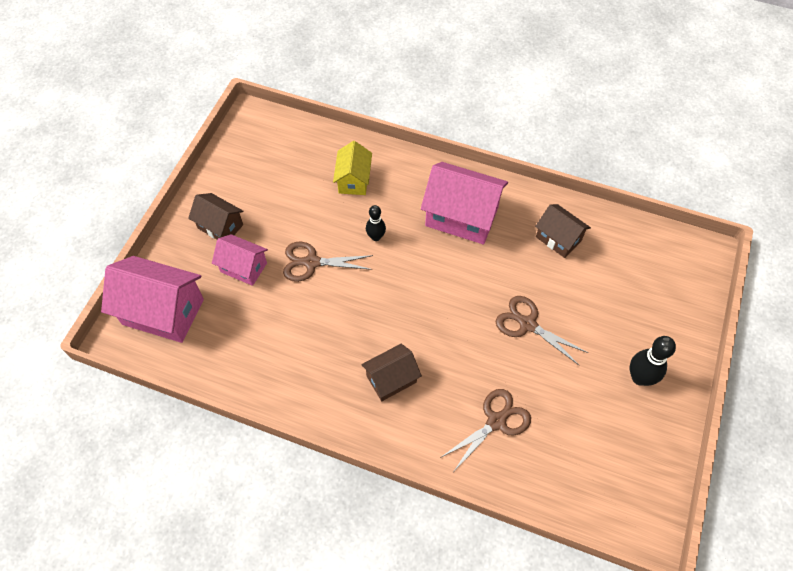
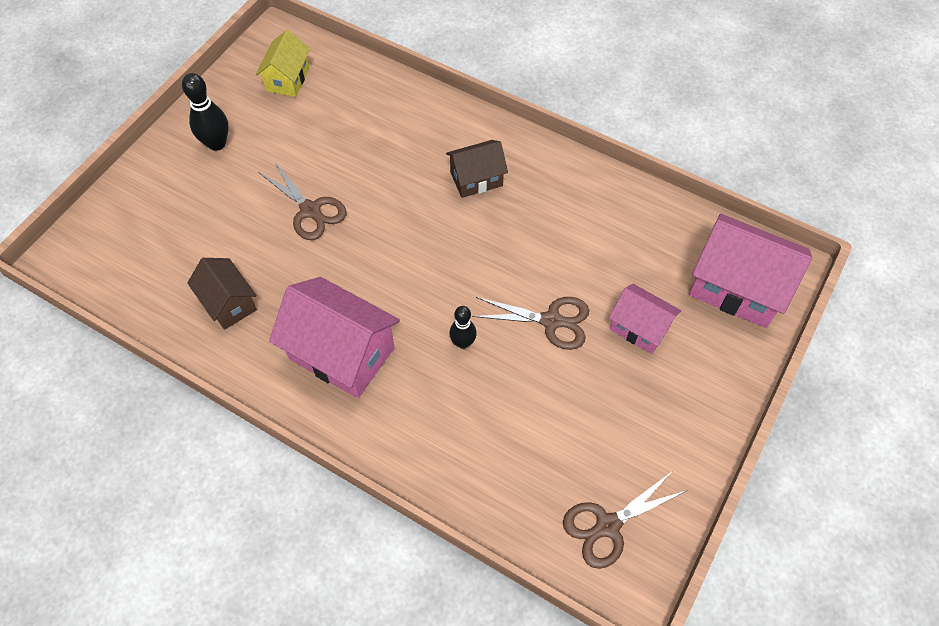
camera: 170 degrees left, 0 degrees up
(220, 226) = (673, 391): brown house -> none
(353, 180) = (479, 436): yellow house -> yellow house (288, 79)
(496, 421) = (379, 128): brown scissors -> brown scissors (608, 525)

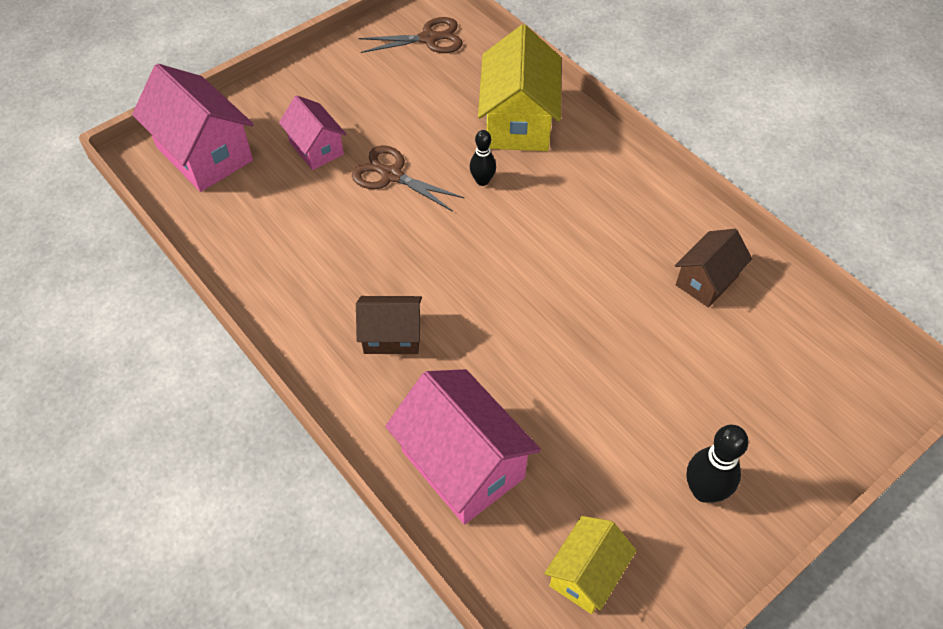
camera: 160 degrees left, 5 degrees down
(229, 303) = (706, 280): brown house -> brown house turned 60 degrees clockwise
(310, 210) = (598, 357): brown scissors -> none
(341, 353) = (600, 203): pink house -> pink house (463, 464)
(454, 430) = (518, 121): none -> yellow house

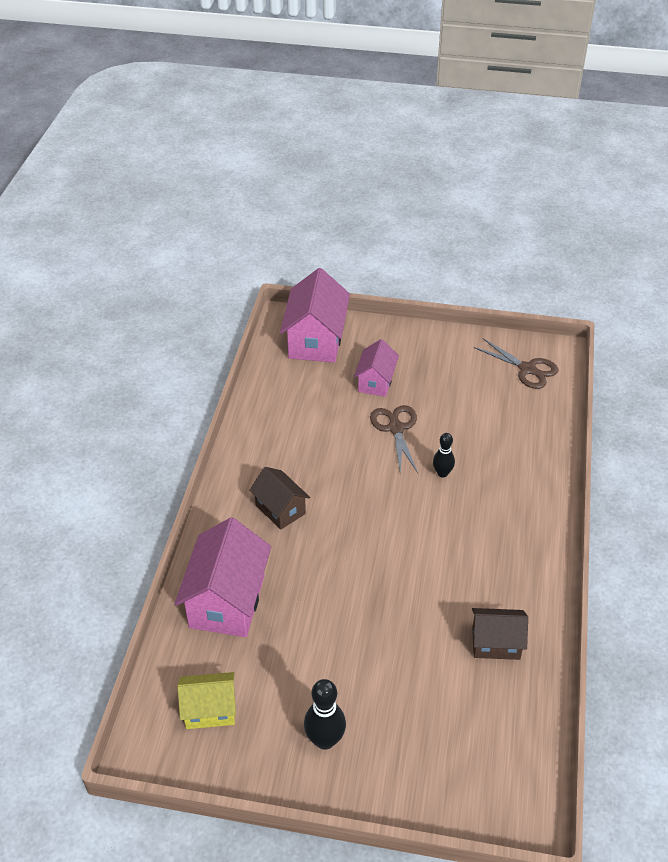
camera: 50 degrees right, 10 degrees down
(518, 121) = (513, 458): yellow house -> none

